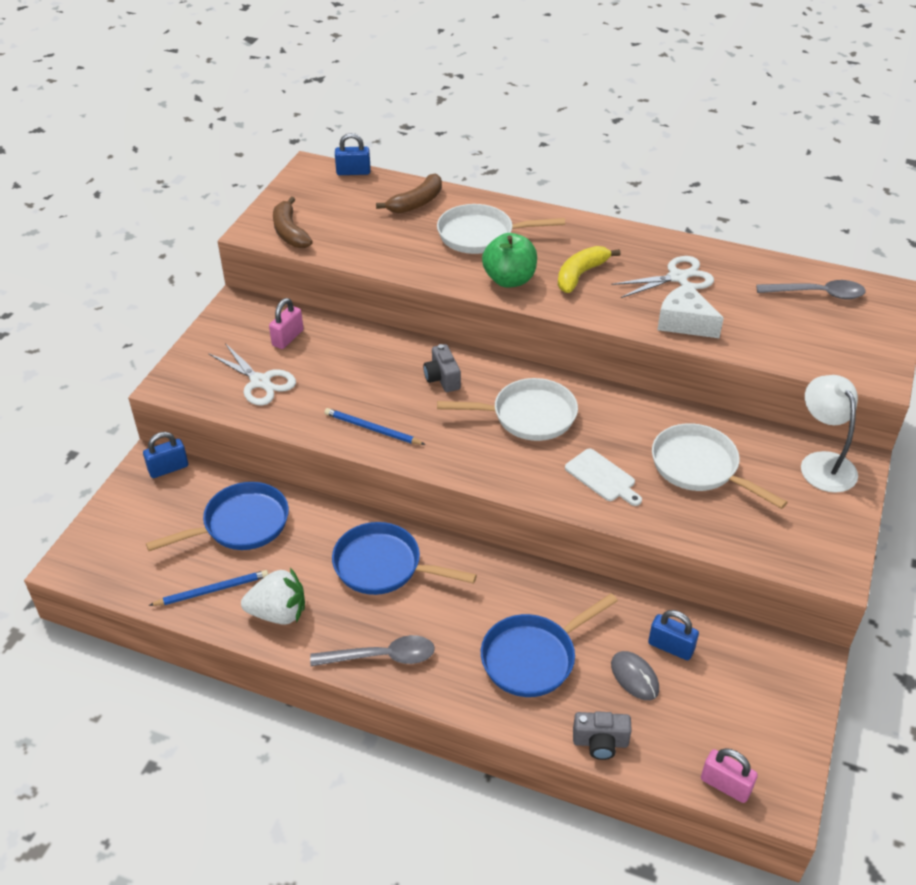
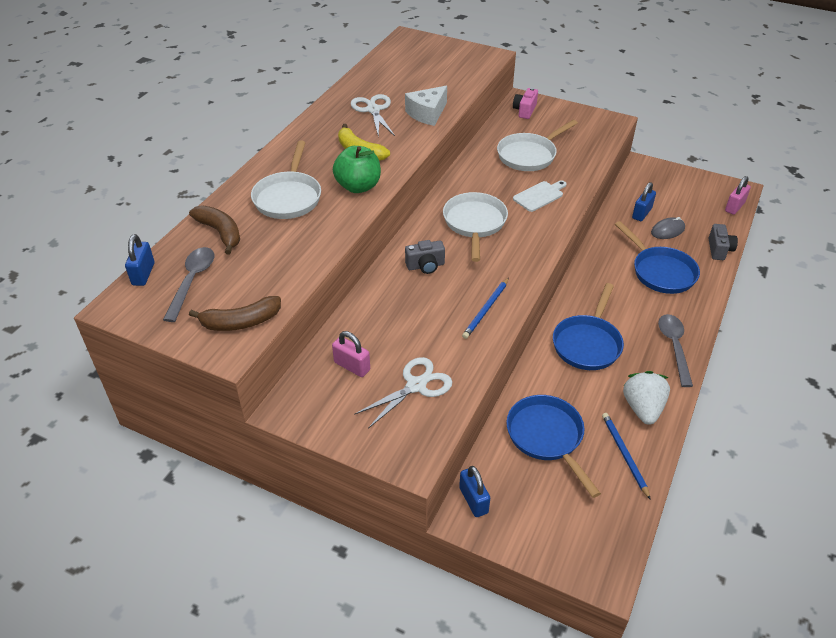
camera: 85 degrees left, 0 degrees up
(818, 294) = (404, 61): grey spoon -> grey spoon (192, 281)
(822, 463) = (524, 111): white lamp -> pink camera

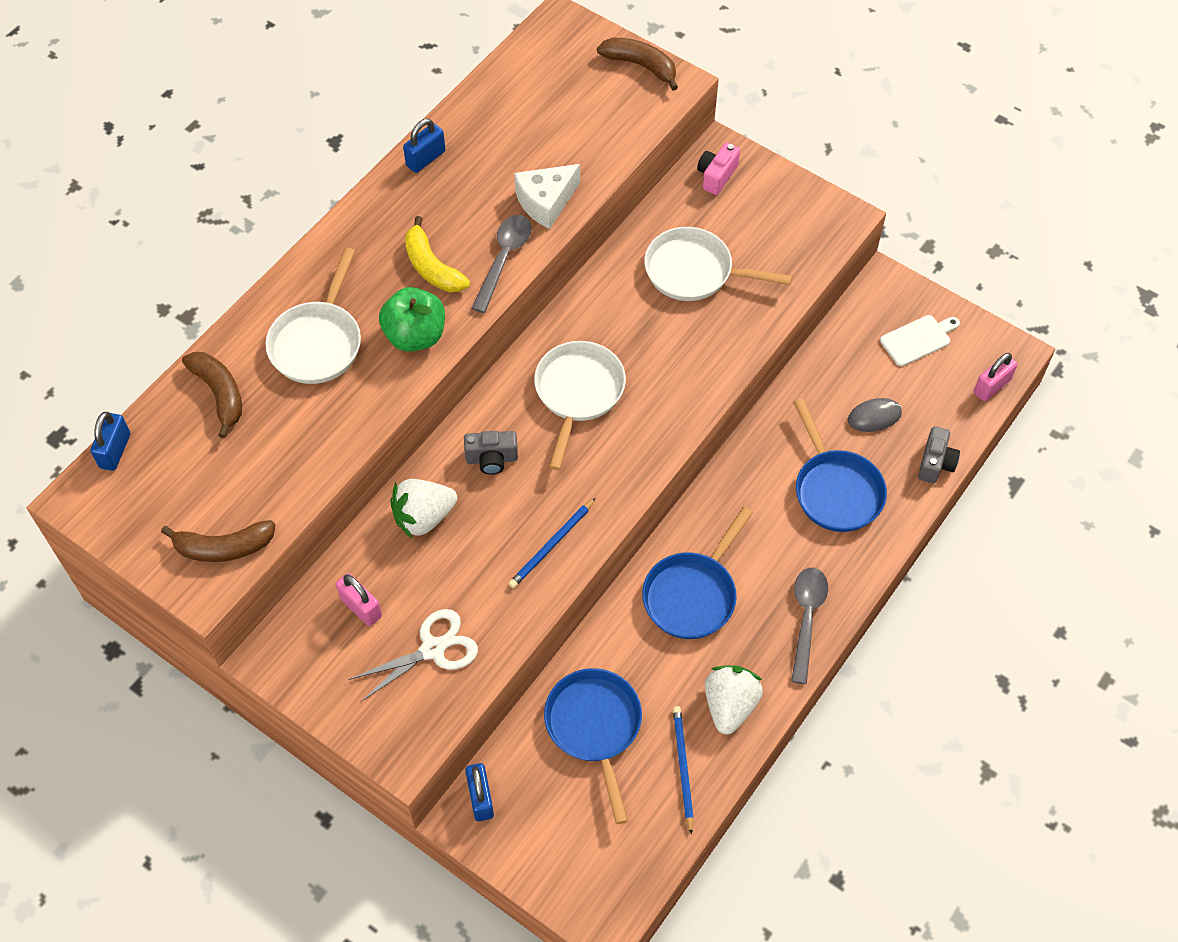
camera: 10 degrees right, 15 degrees up
(192, 281) = (174, 471): grey spoon -> grey spoon (504, 259)
(373, 110) = (470, 183): white scissors -> none
(385, 305) = (424, 517): none -> white strawberry
(465, 50) = (640, 66): none -> brown banana
(529, 155) = (694, 271): white pan -> white pan turned 45 degrees clockwise
(539, 195) = (685, 354): white cutting board -> white cutting board (918, 339)
(641, 213) = (848, 378): blue padlock -> blue padlock (425, 159)

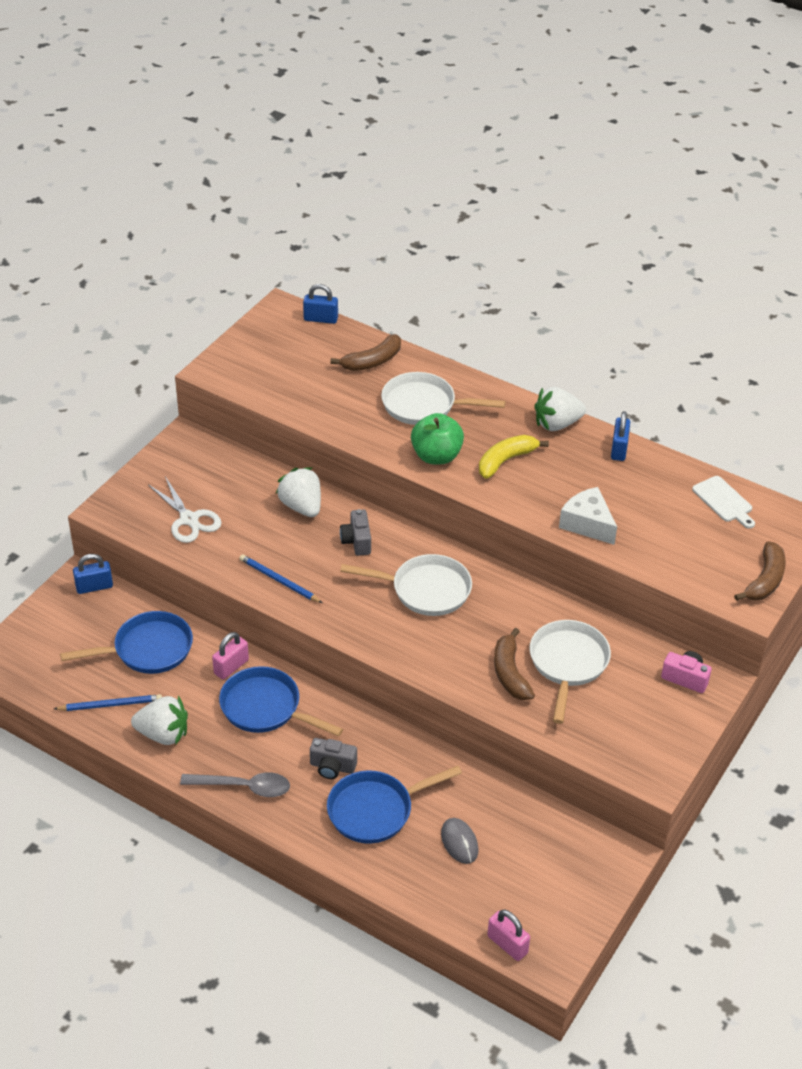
camera: 85 degrees right, 15 degrees down
(224, 547) = (244, 377): brown banana -> brown banana (510, 673)
(361, 607) = (224, 479): pink padlock -> pink padlock (231, 667)
(373, 211) = (557, 424): none -> white strawberry
(425, 159) = (619, 449): blue padlock -> blue padlock turned 60 degrees clockwise
(504, 259) = (521, 502): grey spoon -> none
(918, 339) = (556, 881): white cutting board -> white cutting board (724, 501)
(935, 463) = (411, 891): grey camera -> grey camera (332, 767)

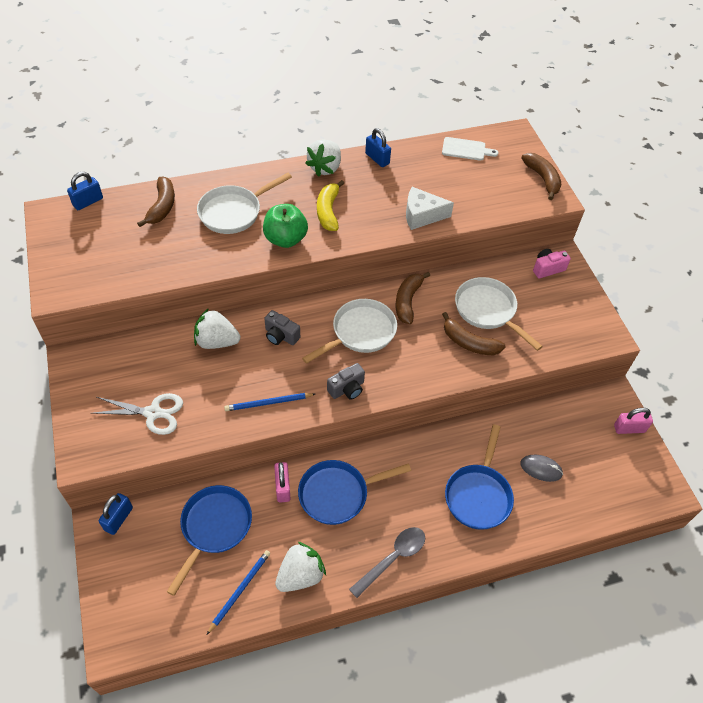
camera: 50 degrees left, 10 degrees up
(332, 767) = (422, 492): grey camera -> grey camera (347, 389)
(504, 599) = (407, 301): none -> brown banana
(507, 944) = (636, 503): pink padlock -> pink padlock (629, 428)

